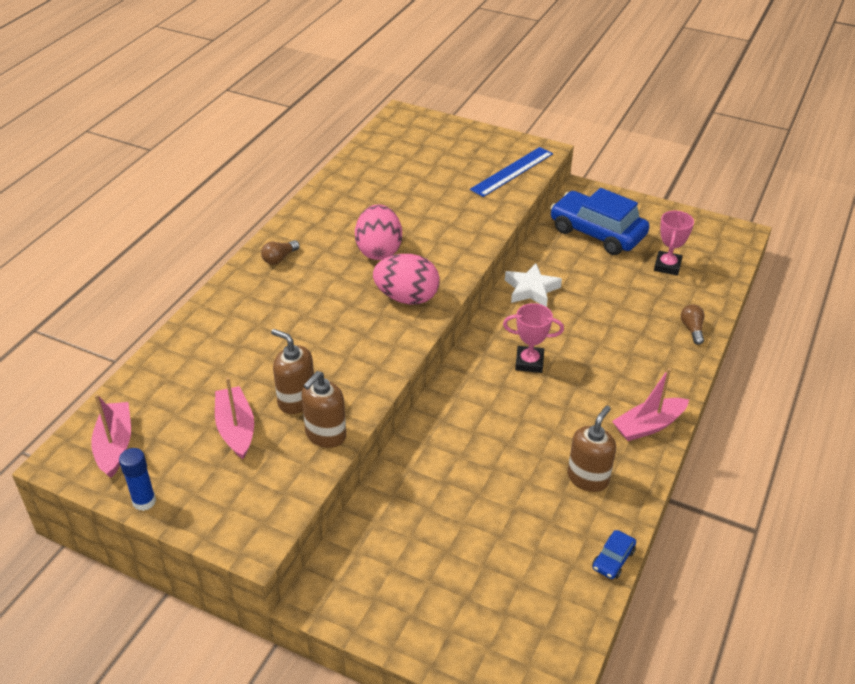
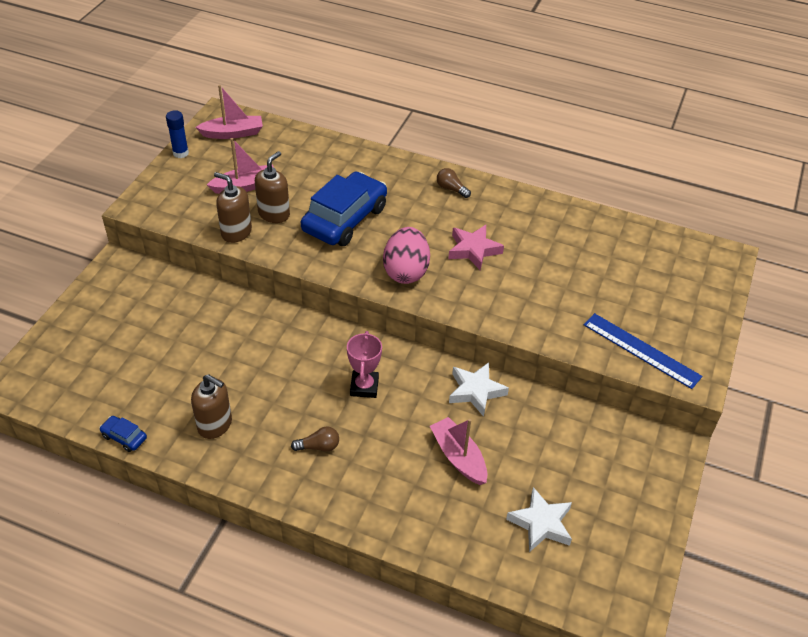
camera: 85 degrees right, 5 degrees up
(379, 251) = (473, 250): pink egg -> pink star
(597, 233) = (591, 456): blue car -> blue car (345, 219)
(648, 426) = (278, 478): pink boat -> pink boat (458, 457)
(667, 266) = (541, 523): pink trophy -> white star
(692, 329) = (427, 535): brown light bulb -> brown light bulb (318, 446)

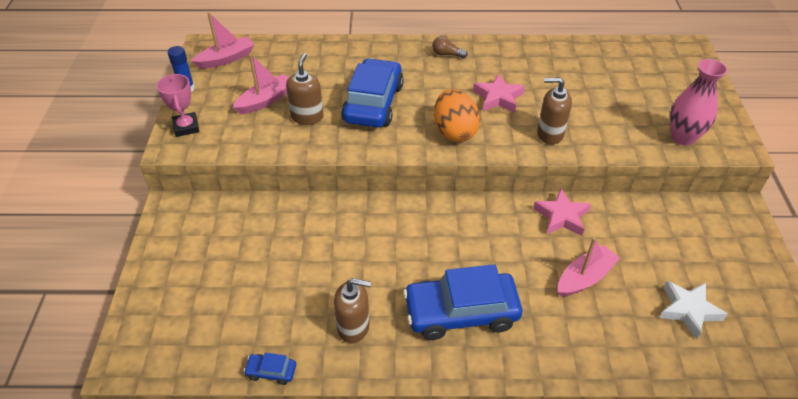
camera: 20 degrees left, 0 degrees up
(236, 232) = (282, 142): brown soap dispenser -> brown soap dispenser (550, 134)
(318, 446) = (461, 312): brown light bulb -> blue car
(364, 386) = (467, 244): pink trophy -> pink trophy (186, 127)
(406, 271) = (454, 132): pink egg -> orange egg
(458, 457) = (585, 278): pink boat -> pink boat turned 105 degrees clockwise
(476, 391) = (561, 216): white star -> pink star
(641, 350) = (683, 137): blue ruler -> pink vase

